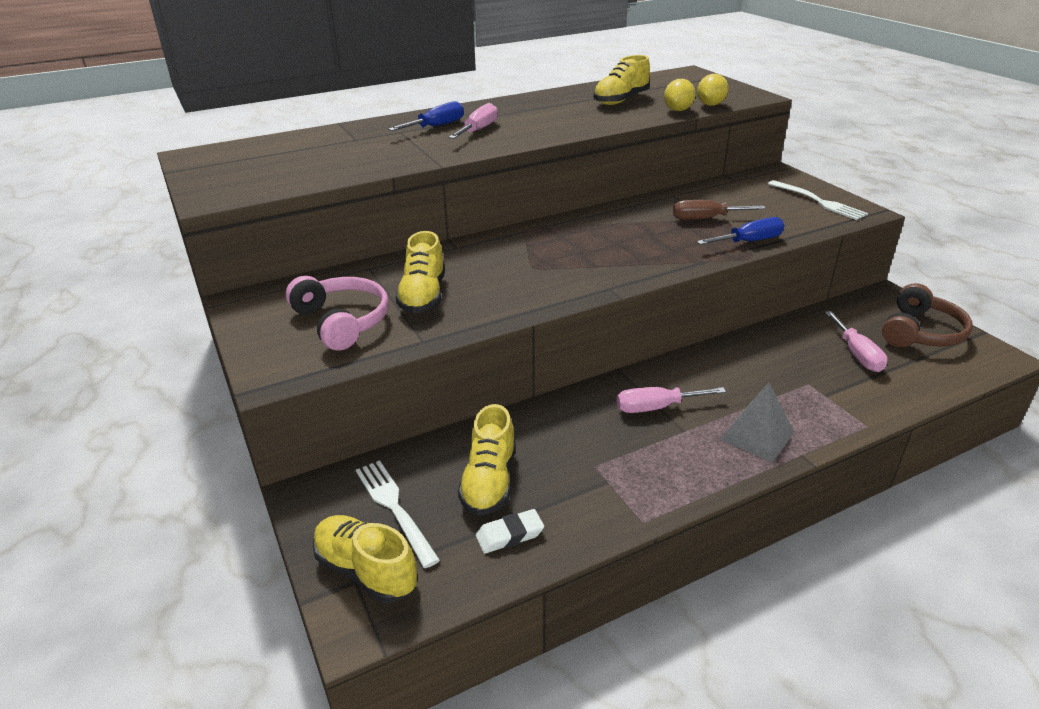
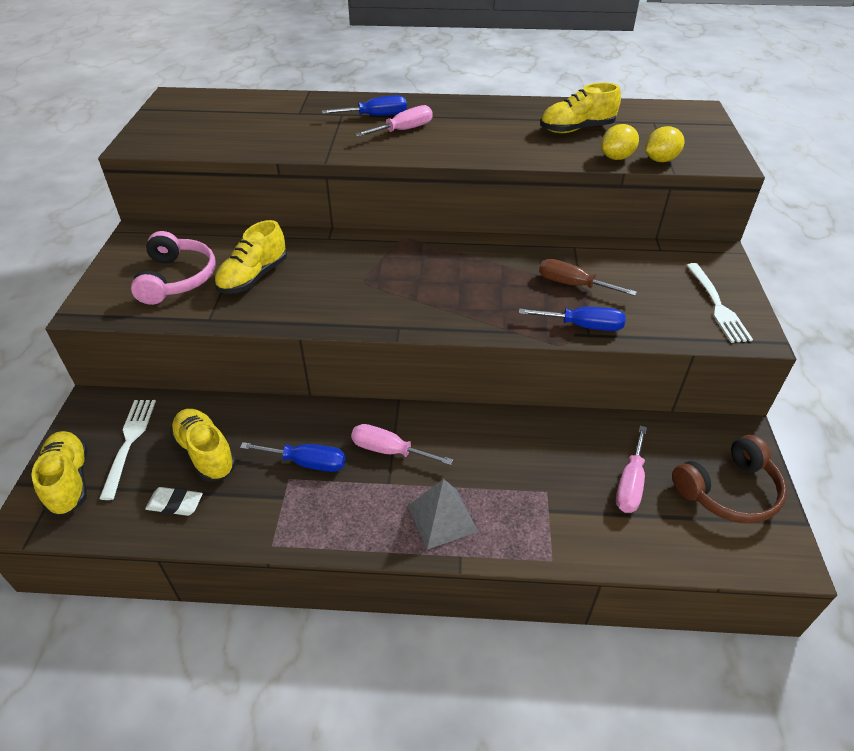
camera: 30 degrees right, 10 degrees up
(489, 481) = (206, 453): yellow shoe -> yellow shoe turned 105 degrees clockwise
(596, 446) = (307, 463): none -> blue screwdriver

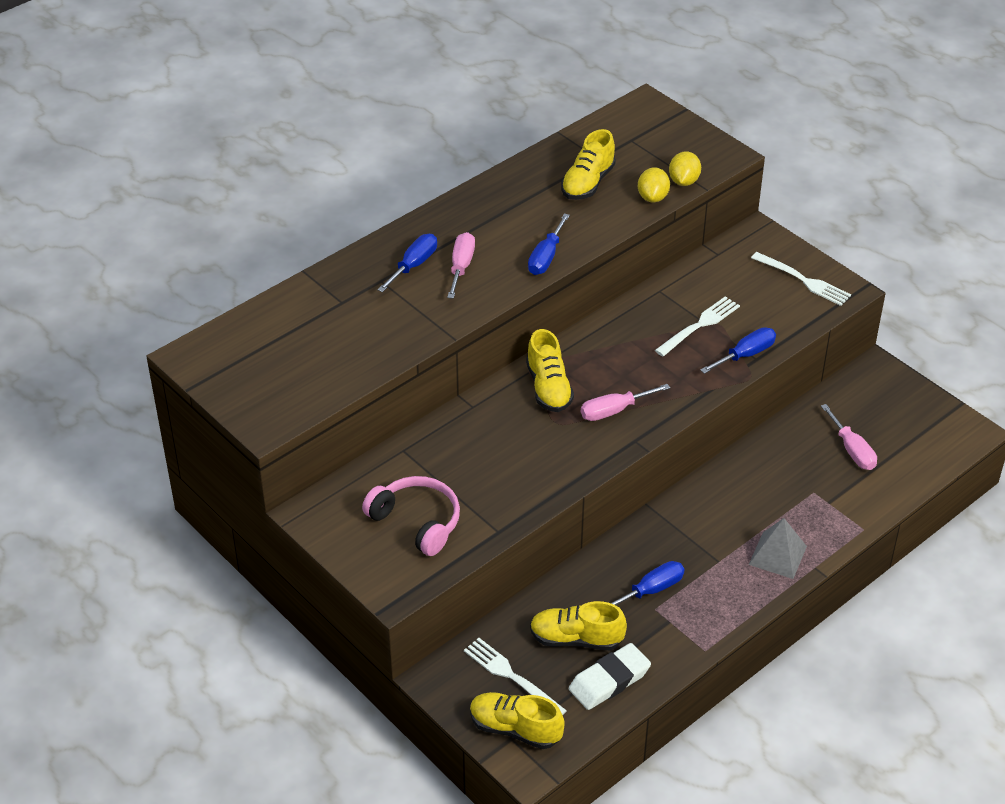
camera: 45 degrees left, 0 degrees up
(175, 504) = (609, 681): white eraser -> white eraser, size x1.60
(253, 277) = (473, 478): yellow shoe -> yellow shoe (548, 388)
(389, 450) = (690, 541): pink screwdriver -> pink screwdriver (614, 411)
(470, 152) = (546, 257): none -> blue screwdriver
(573, 284) = (699, 325): brown screwdriver -> white fork
(728, 491) = (906, 413): brown headphones -> none

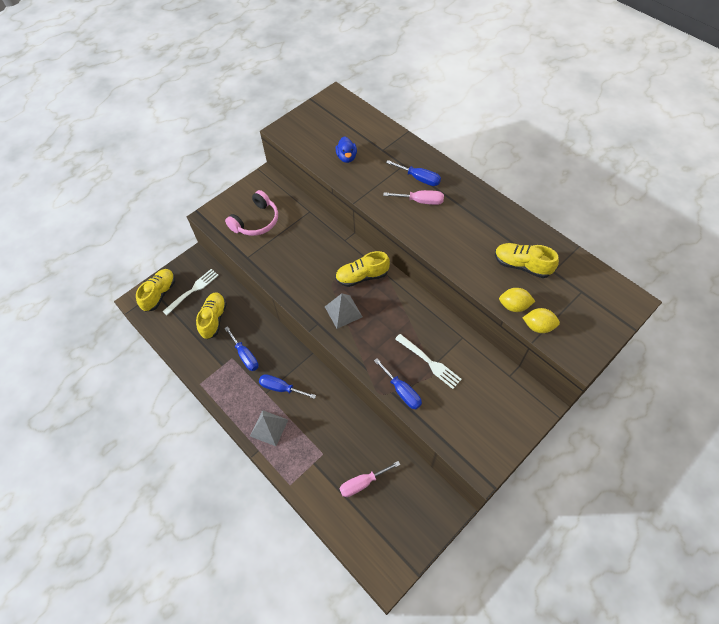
camera: 90 degrees right, 15 degrees up
(352, 344) = (346, 157): none -> blue duck
(546, 257) = (436, 244): blue screwdriver -> blue screwdriver (281, 388)
(609, 681) = (184, 335): white eraser -> none
(614, 411) = (343, 311): pink screwdriver -> grey pyramid
(803, 280) = (489, 436): white fork -> none

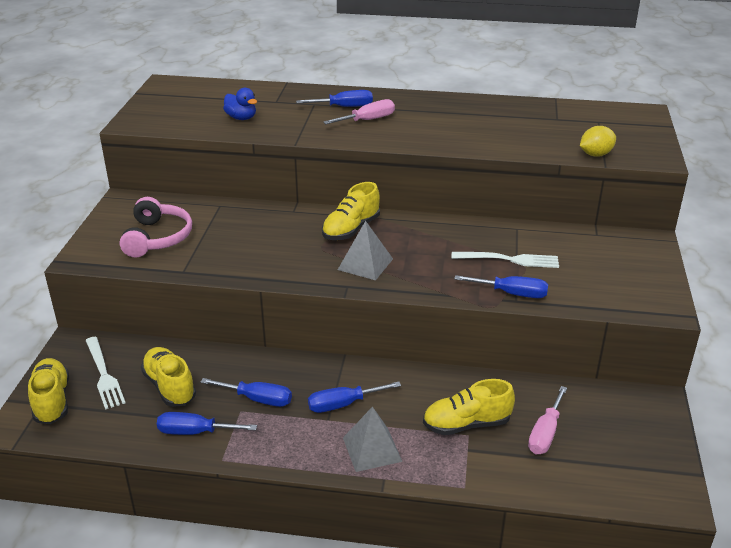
camera: 40 degrees left, 25 degrees down
(192, 290) = (104, 374): white fork -> white fork turned 150 degrees clockwise
(202, 357) = (195, 432): none -> blue screwdriver
(514, 306) = (556, 151): yellow lemon -> none
(522, 265) = (525, 125): yellow shoe -> yellow shoe (466, 424)

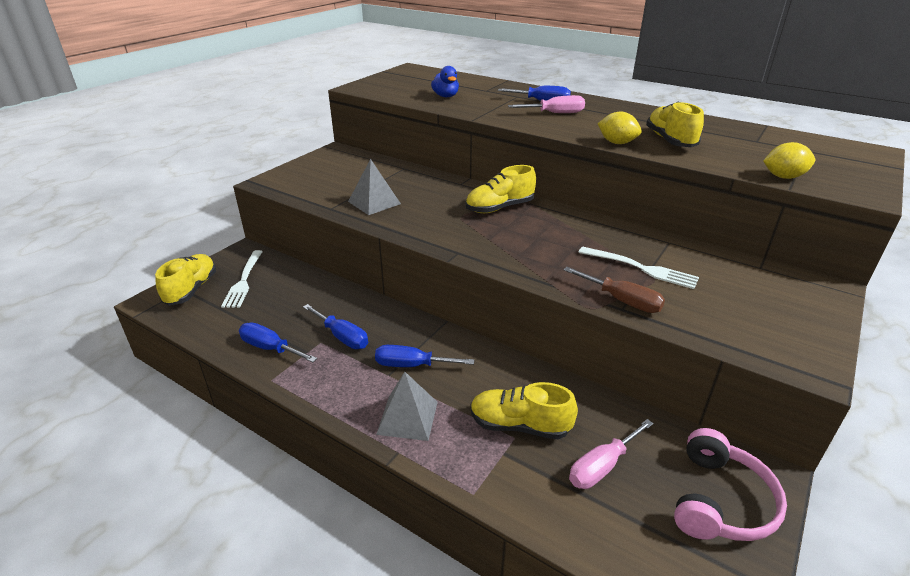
camera: 25 degrees right, 0 degrees up
(157, 238) = (334, 180): pink headphones -> pink headphones (720, 501)
(170, 387) = (282, 305): yellow shoe -> yellow shoe (670, 141)
(365, 264) = (490, 238): grey pyramid -> grey pyramid (374, 202)
(447, 145) = (617, 143): none -> yellow lemon
(512, 293) = (622, 301): blue screwdriver -> brown screwdriver

